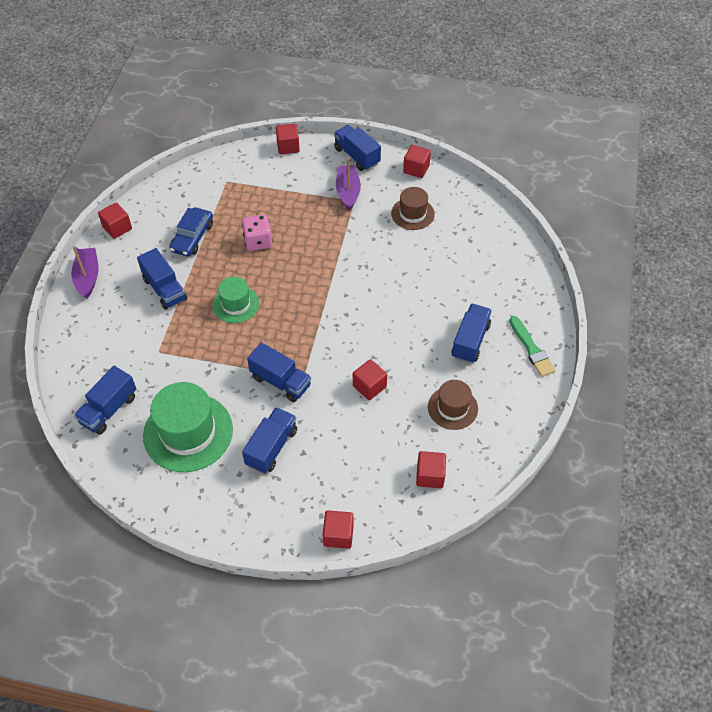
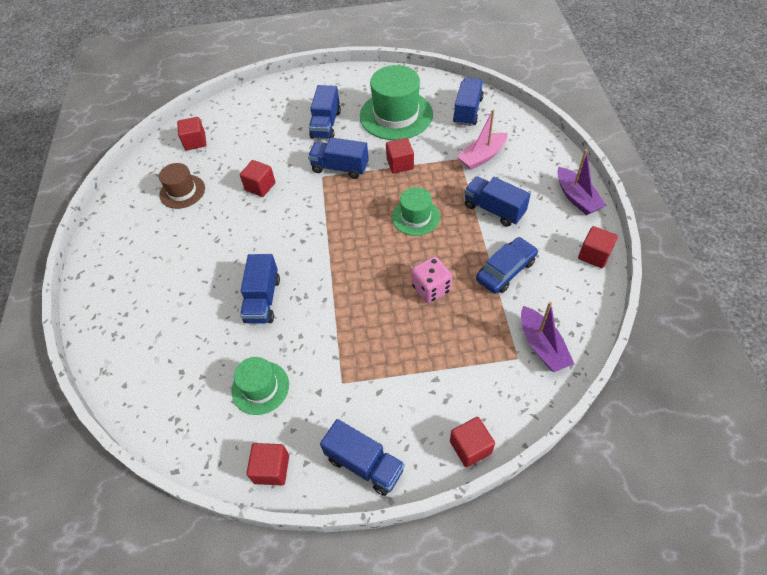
camera: 165 degrees right, 0 degrees up
(136, 346) = (482, 157): none -> pink boat
(192, 237) = (506, 270): blue car -> blue car turned 45 degrees clockwise
(338, 535) = (256, 93): red cube -> red cube (400, 164)
(348, 191) = (354, 395): purple boat -> purple boat (542, 346)
(412, 214) = (260, 387): brown hat -> green hat
(470, 341) = (171, 252): blue truck -> blue truck (263, 300)
(531, 349) = (108, 263): green brush -> none

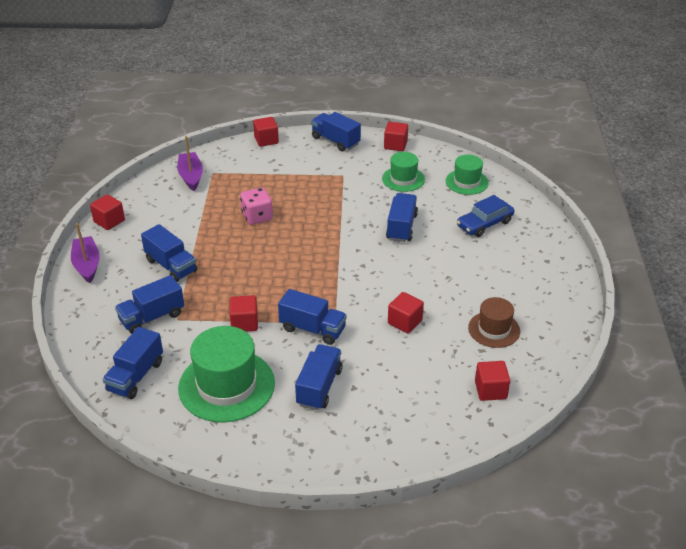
camera: 175 degrees left, 15 degrees down
(416, 217) = (248, 270): green hat -> green hat (466, 182)
(482, 157) = (152, 317): pink boat -> blue truck
(506, 270) = (189, 220): blue car -> blue car (484, 224)

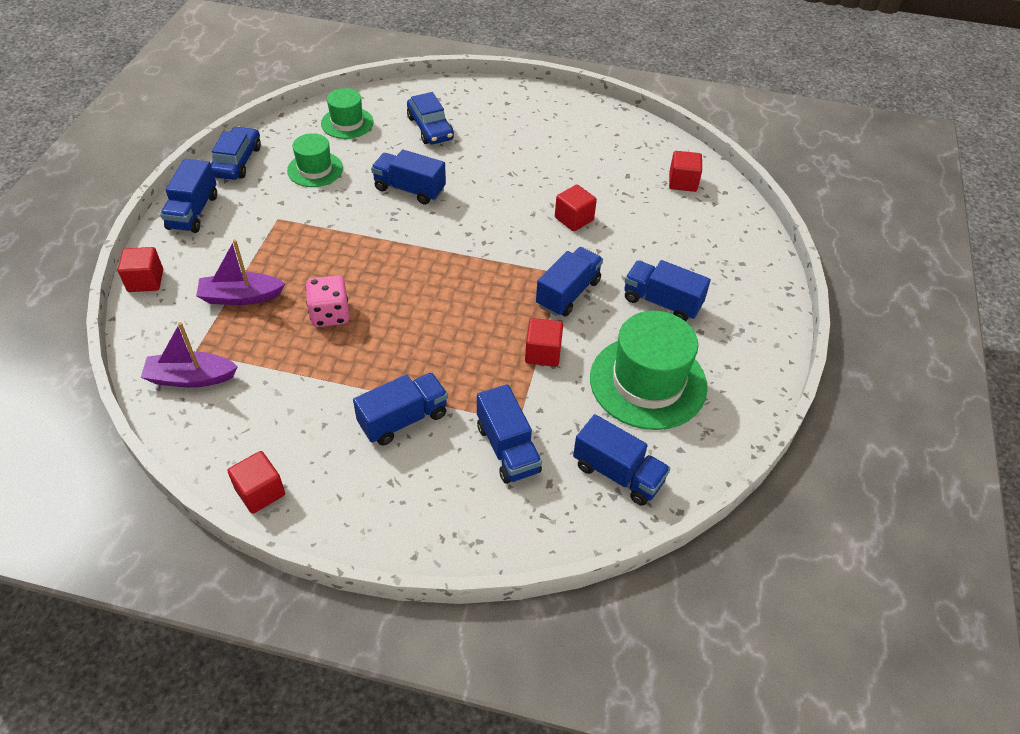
camera: 80 degrees left, 10 degrees up
(87, 265) = (363, 526): purple boat -> purple boat (241, 297)
(335, 141) = (193, 212): blue truck -> blue truck turned 45 degrees counterclockwise
(395, 145) = (237, 161): red cube -> blue car
(494, 329) = (600, 161): brown hat -> none

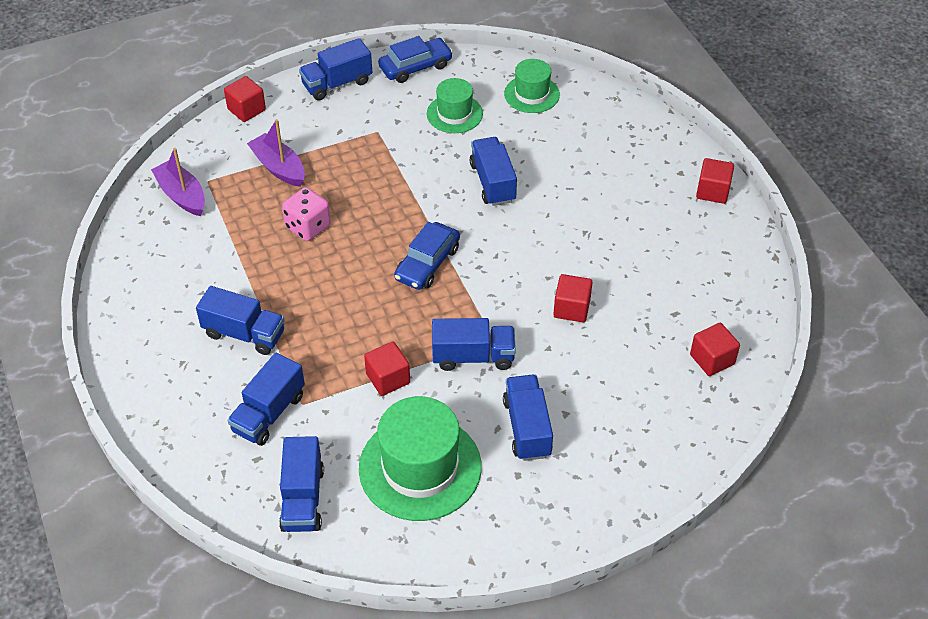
camera: 55 degrees right, 0 degrees up
(260, 492) = (117, 298): red cube -> red cube (712, 191)
(430, 128) = (585, 146): blue car -> blue car (427, 263)

